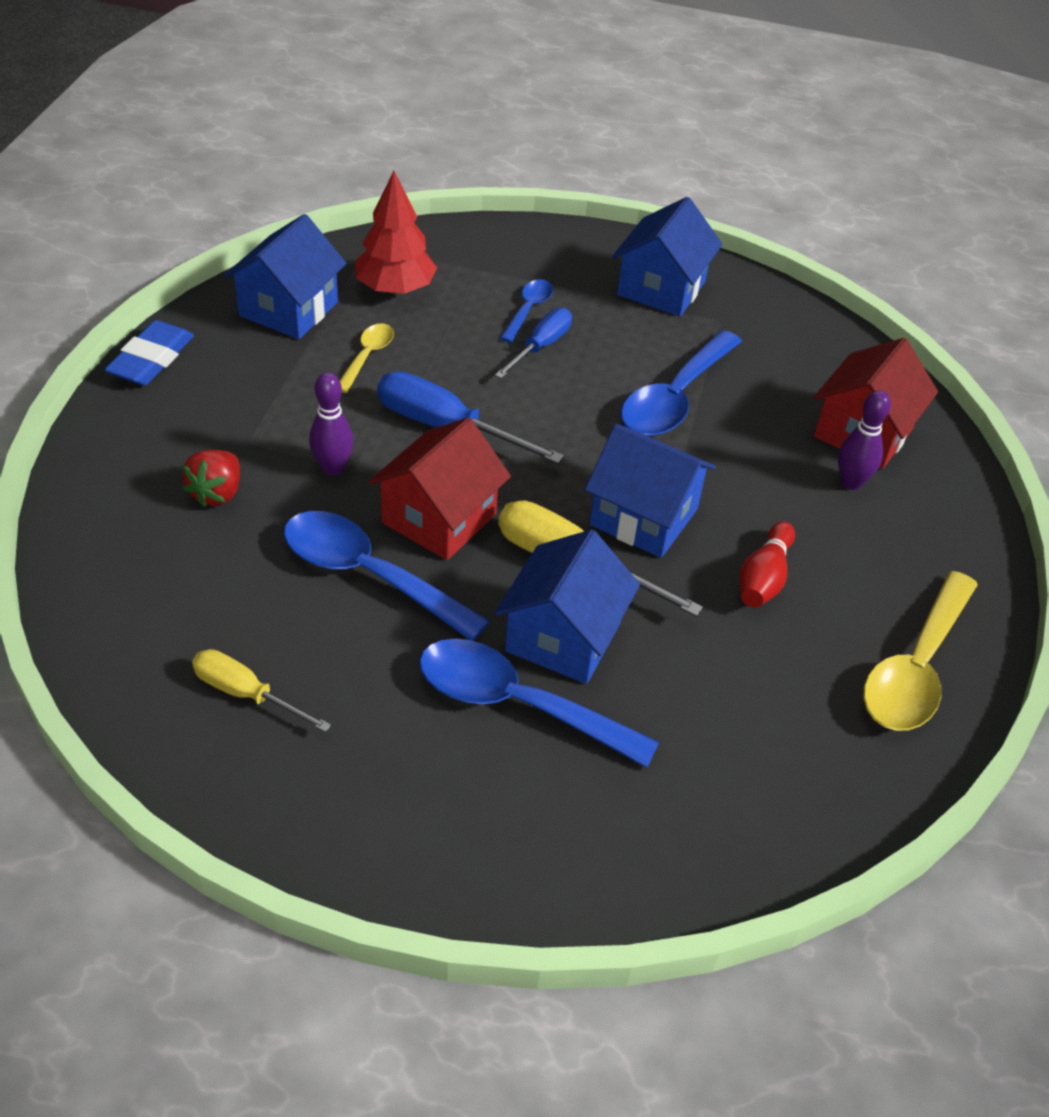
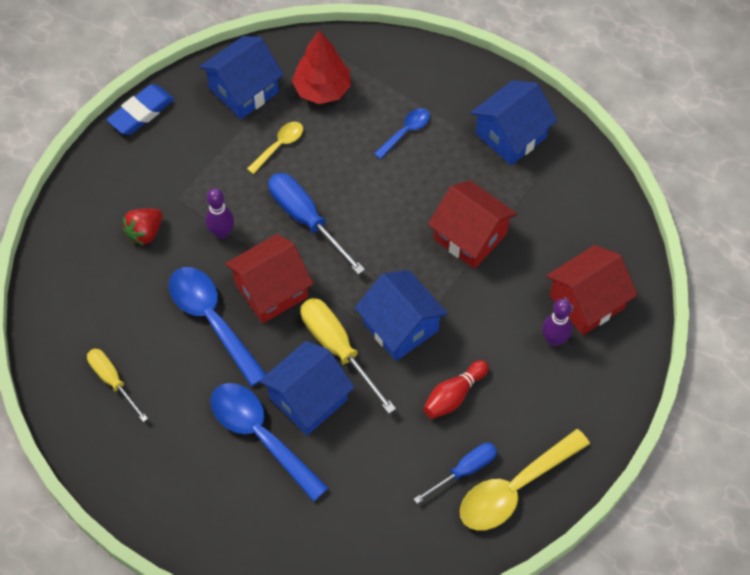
camera: 25 degrees right, 15 degrees up
(540, 346) = (399, 167): blue screwdriver -> blue screwdriver (464, 470)
(675, 398) = (470, 236): blue spoon -> red house

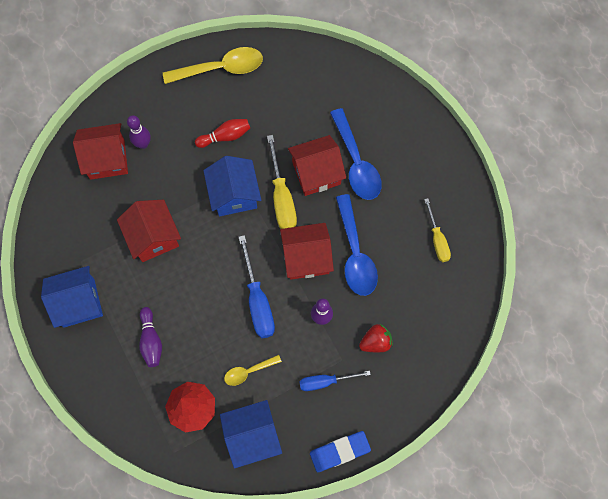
camera: 155 degrees left, 10 degrees up
(308, 399) = (316, 173): blue house -> red house
(405, 132) = (151, 340): blue spoon -> purple bowling pin
(464, 470) = (244, 90): blue screwdriver -> blue screwdriver (325, 381)

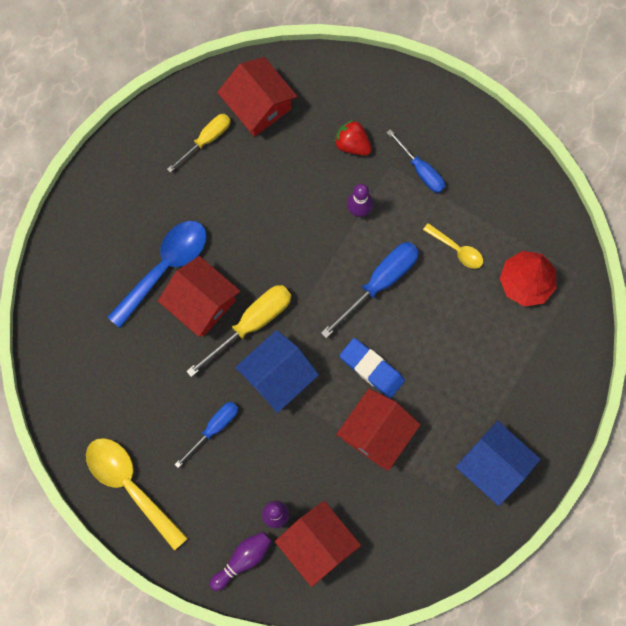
camera: 120 degrees left, 5 degrees up
(151, 340) = (486, 365): purple bowling pin -> purple bowling pin (242, 560)
(225, 136) = (214, 428): red bowling pin -> blue screwdriver
(252, 436) = (516, 210): blue house -> none
(306, 257) = (304, 260): red house -> red house (258, 105)
(340, 452) = (479, 121): blue eraser -> blue eraser (372, 369)
(355, 253) = (270, 213): blue spoon -> none

